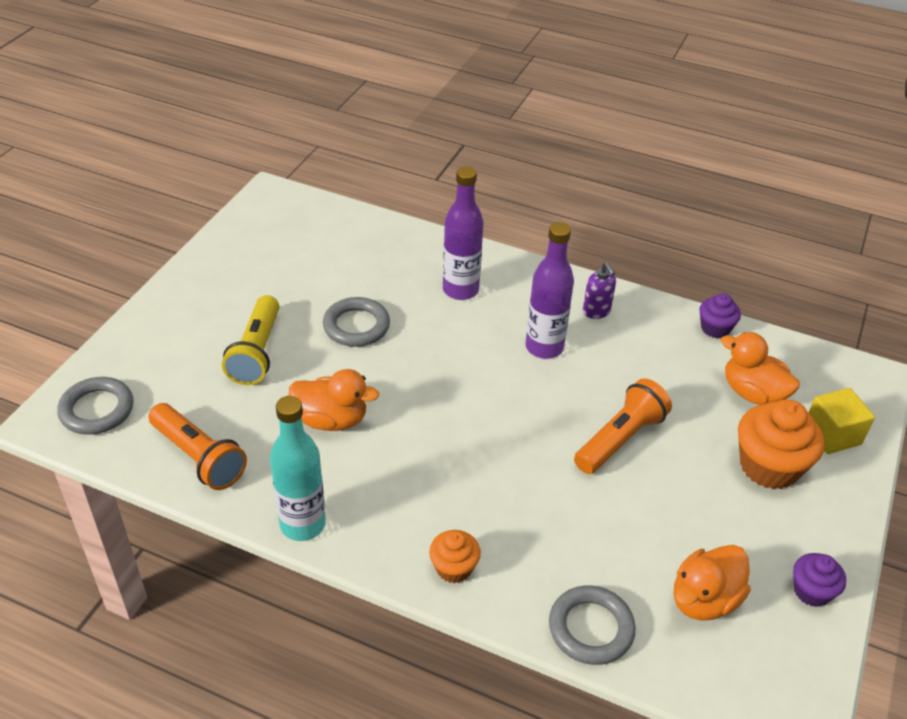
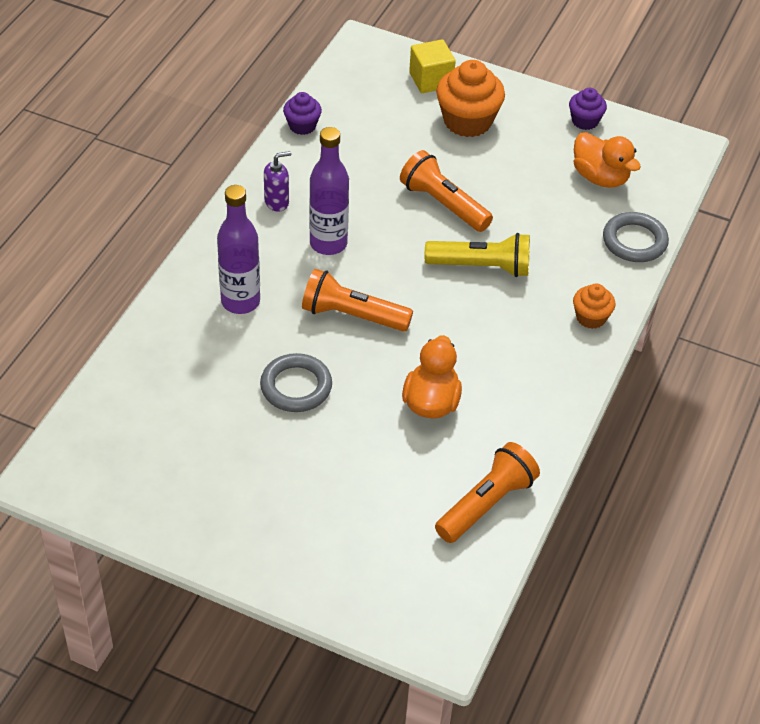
camera: 90 degrees left, 5 degrees up
(97, 410) = (427, 602): grey ring -> none
(257, 352) = (337, 469): yellow flashlight -> yellow flashlight (481, 266)
(302, 524) = (558, 418): turquoise bottle -> none
(446, 364) = (352, 316): none -> orange flashlight
(752, 393) = (385, 116): orange duck -> none

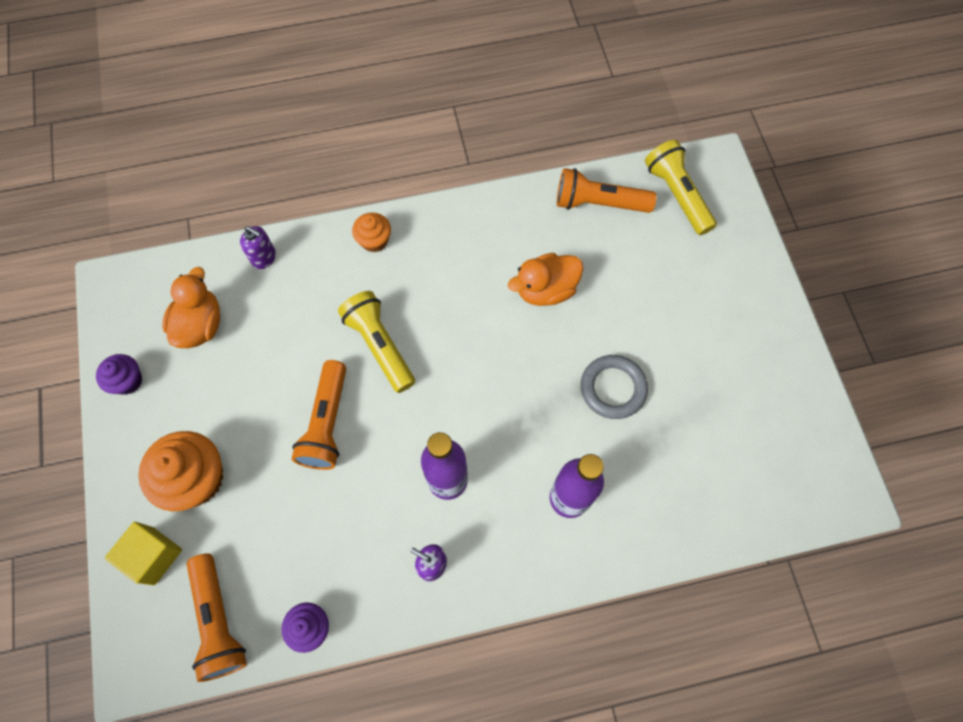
camera: 125 degrees left, 20 degrees up
(352, 316) = (510, 402): orange flashlight -> orange flashlight (219, 620)
(438, 576) = (676, 195): none -> yellow flashlight
(634, 241) = (264, 258): grey ring -> purple soap dispenser

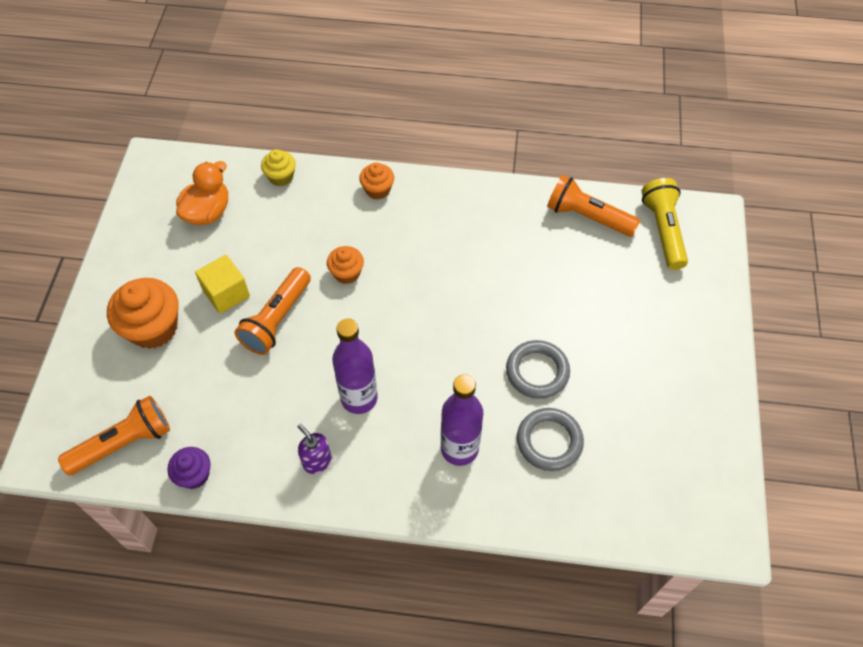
camera: 20 degrees right, 10 degrees down
(128, 381) = (132, 236): purple cupcake -> none
(153, 555) = (94, 375): yellow cube -> yellow cube (226, 293)
(219, 620) = (123, 443): orange flashlight -> orange flashlight turned 120 degrees counterclockwise
(264, 258) = (281, 177): purple soap dispenser -> yellow cupcake
(379, 346) = (347, 273): yellow flashlight -> orange cupcake
(545, 290) = (510, 272): orange duck -> none
(652, 458) = (549, 441): none -> grey ring

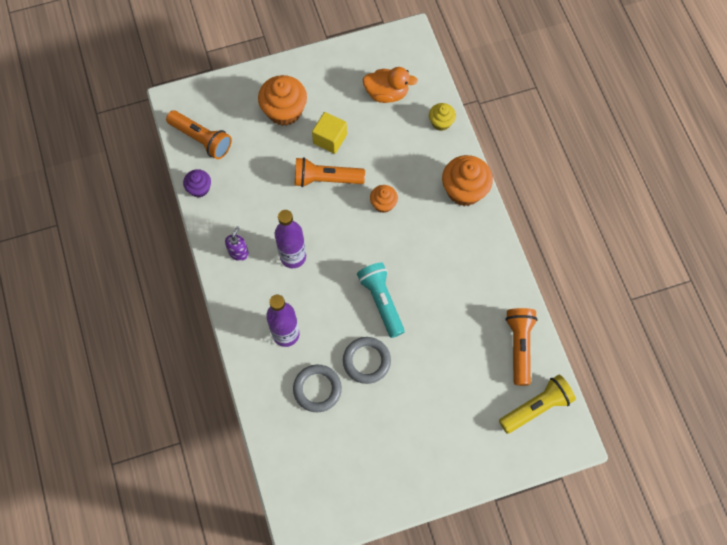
camera: 65 degrees right, 10 degrees up
(377, 190) = (464, 190): orange cupcake -> orange cupcake, size x1.80
(469, 325) = (381, 301): none -> turquoise flashlight

